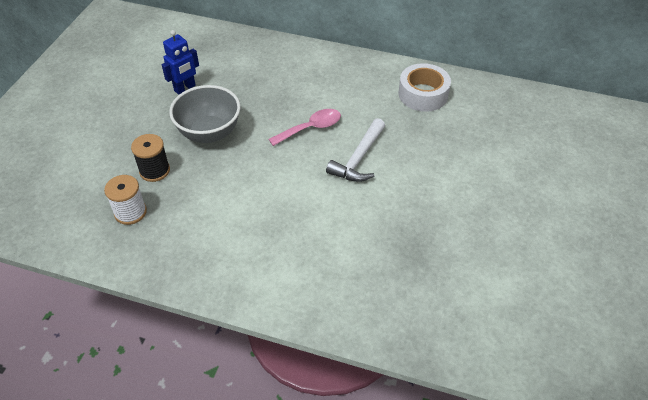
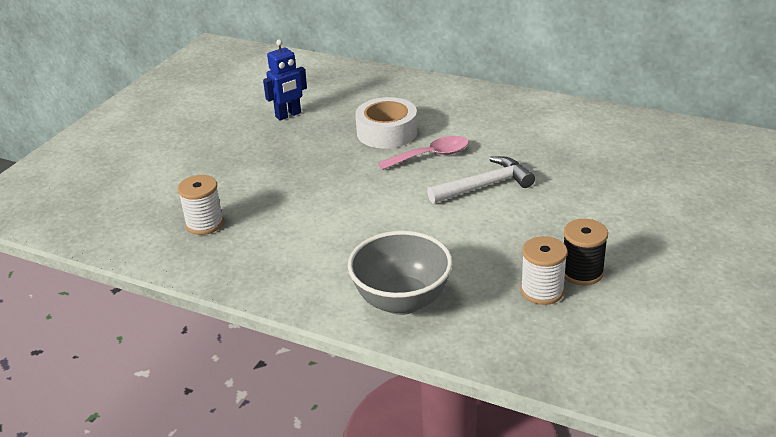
camera: 10 degrees right, 15 degrees down
(154, 170) = (239, 187): black spool -> black spool (582, 272)
(209, 133) = (309, 156): grey bowl -> grey bowl (402, 301)
(358, 158) = (485, 186): white hammer -> white hammer turned 150 degrees counterclockwise
(417, 266) = (542, 291): none -> white spool
(423, 94) = (575, 129): white tape -> white tape (387, 132)

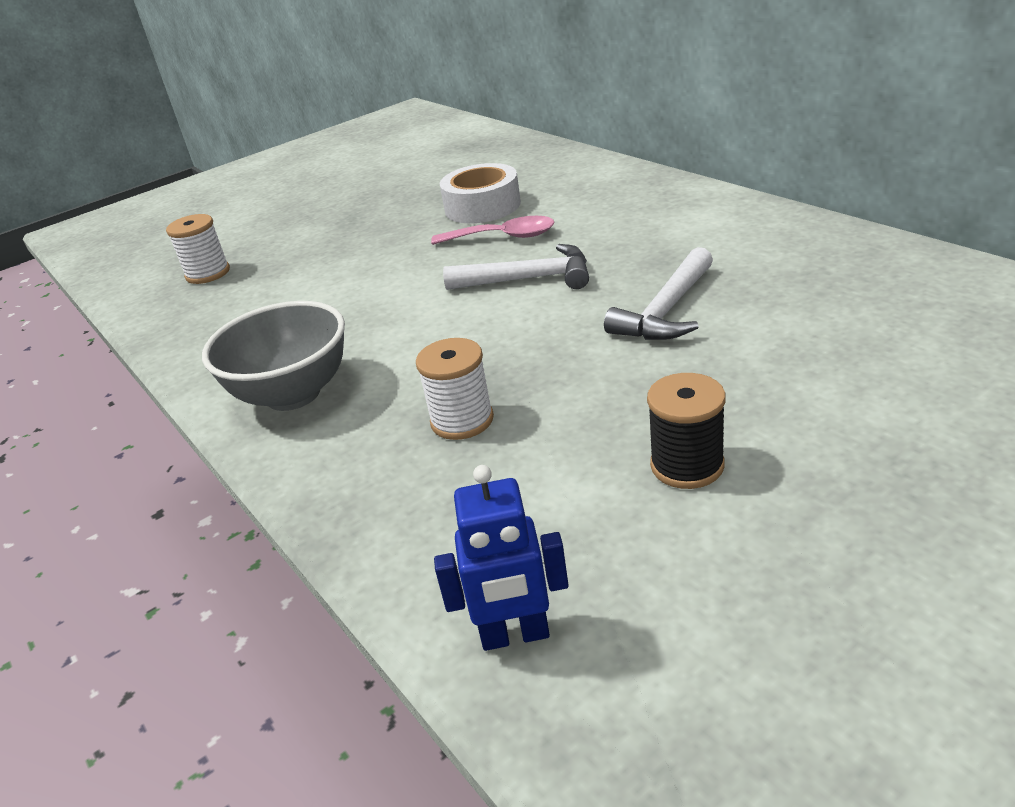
camera: 30 degrees right, 0 degrees up
(288, 115) = (403, 178): blue robot -> blue robot (515, 635)
(582, 272) = (537, 408): black spool -> black spool (687, 465)
(599, 193) = (666, 310): none -> white hammer

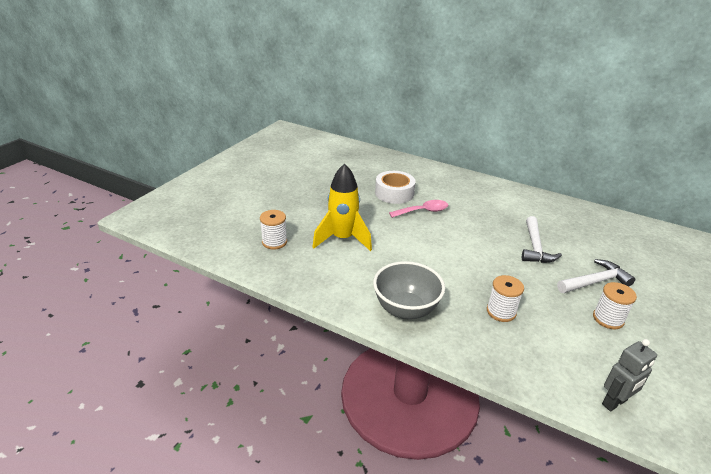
camera: 30 degrees left, 0 degrees up
(314, 275) = (342, 239): none -> yellow rocket
(515, 635) = (614, 402): blue robot -> grey robot
(528, 279) = (459, 235): white hammer -> white hammer (595, 282)
(687, 465) = (608, 319): black spool -> white spool

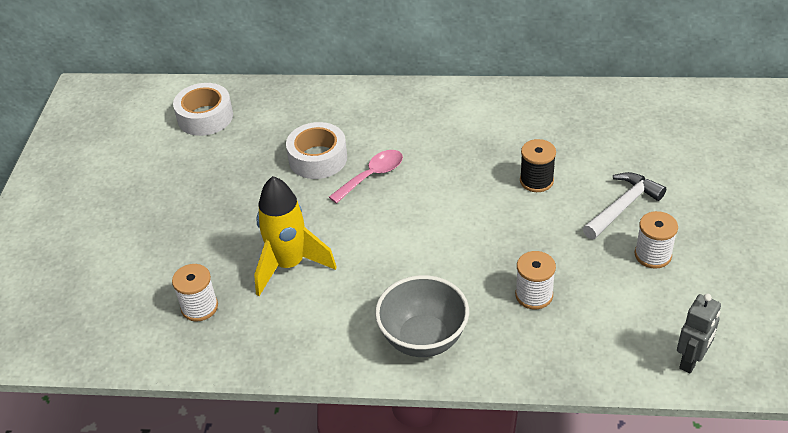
camera: 20 degrees left, 10 degrees up
(341, 156) = (205, 117): none -> white tape
(535, 247) = (536, 181): white hammer -> black spool

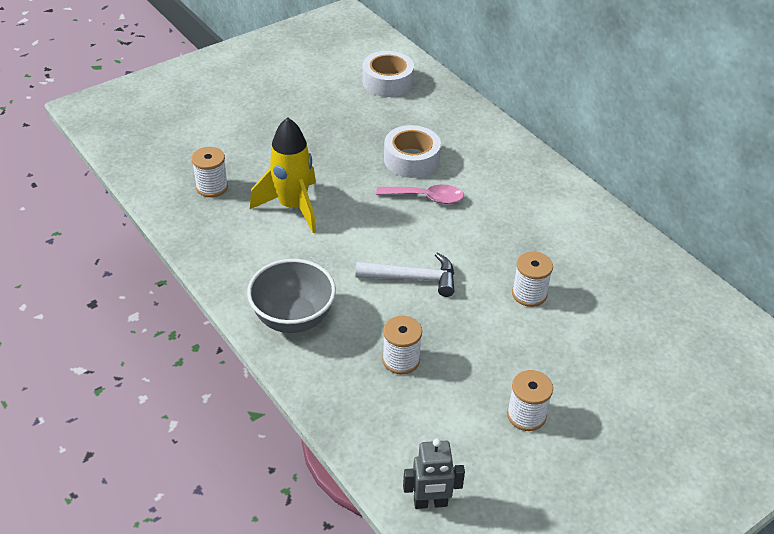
camera: 45 degrees right, 0 degrees up
(536, 181) = (529, 294): black spool -> white spool
(623, 207) = (562, 365): white hammer -> white hammer (413, 278)

